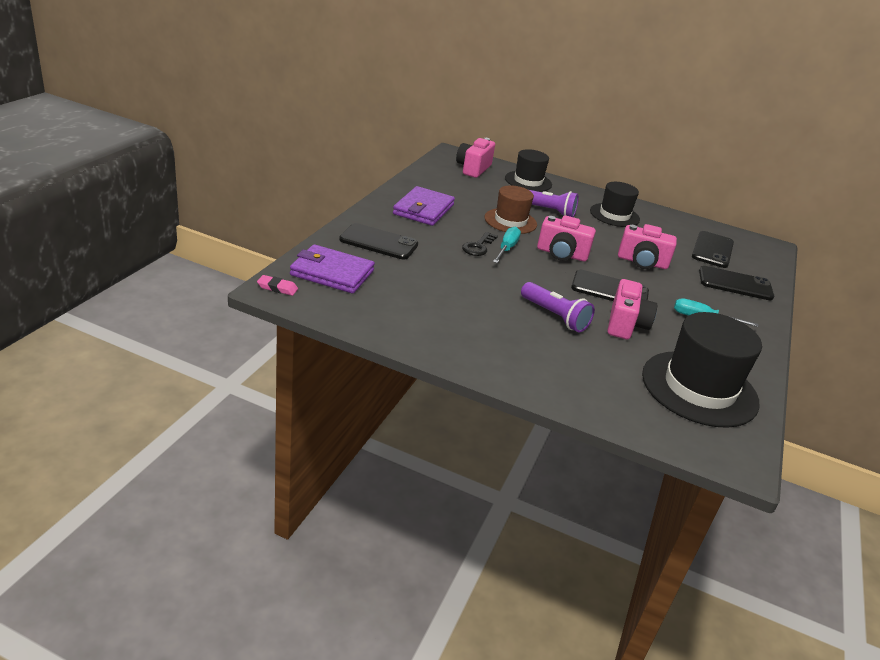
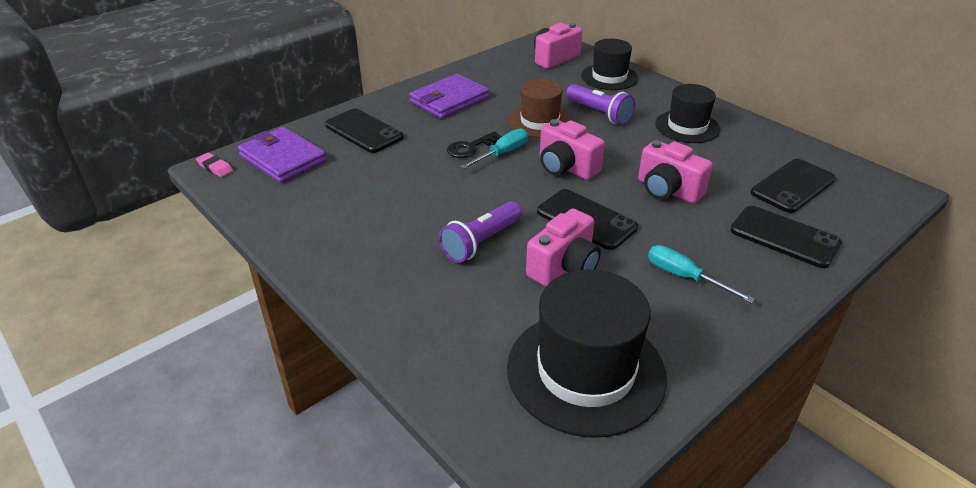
camera: 30 degrees right, 5 degrees up
(555, 316) = (480, 242): purple flashlight -> purple flashlight turned 60 degrees clockwise

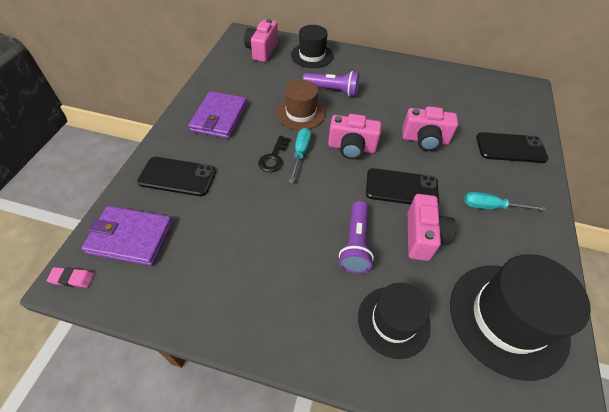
camera: 35 degrees left, 15 degrees up
(687, 126) = (392, 81): black hat -> black hat (393, 321)
(793, 186) = (482, 106): black phone -> none

